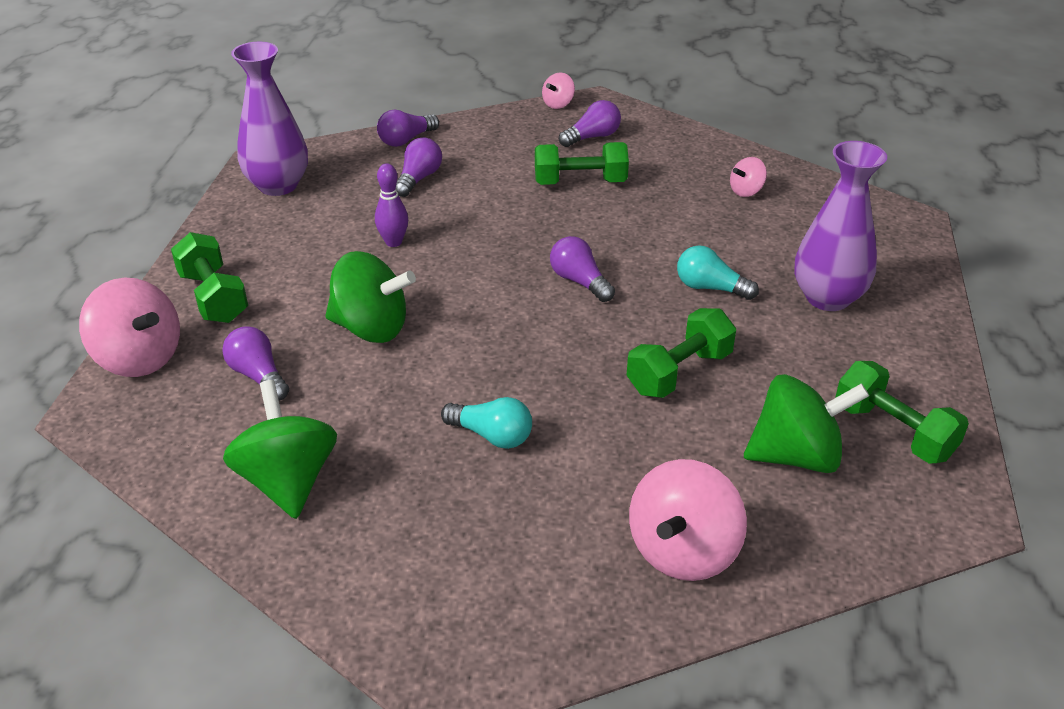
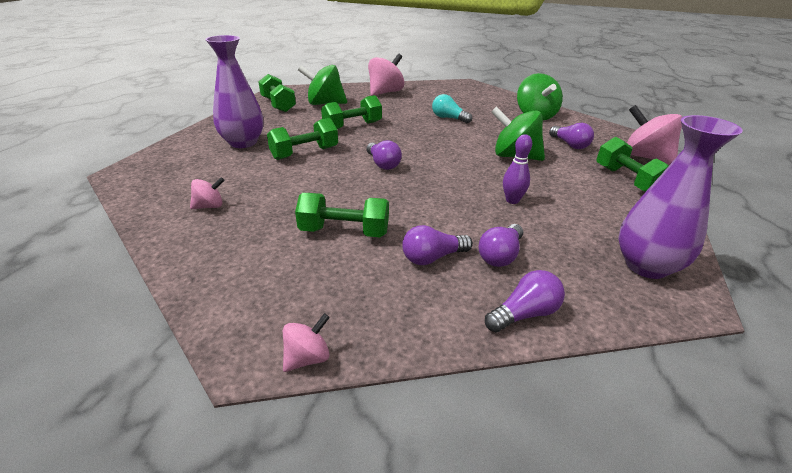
camera: 170 degrees left, 5 degrees down
(592, 137) = (299, 286): purple light bulb -> purple light bulb (432, 257)
(710, 288) = (305, 153): turquoise light bulb -> green dumbbell

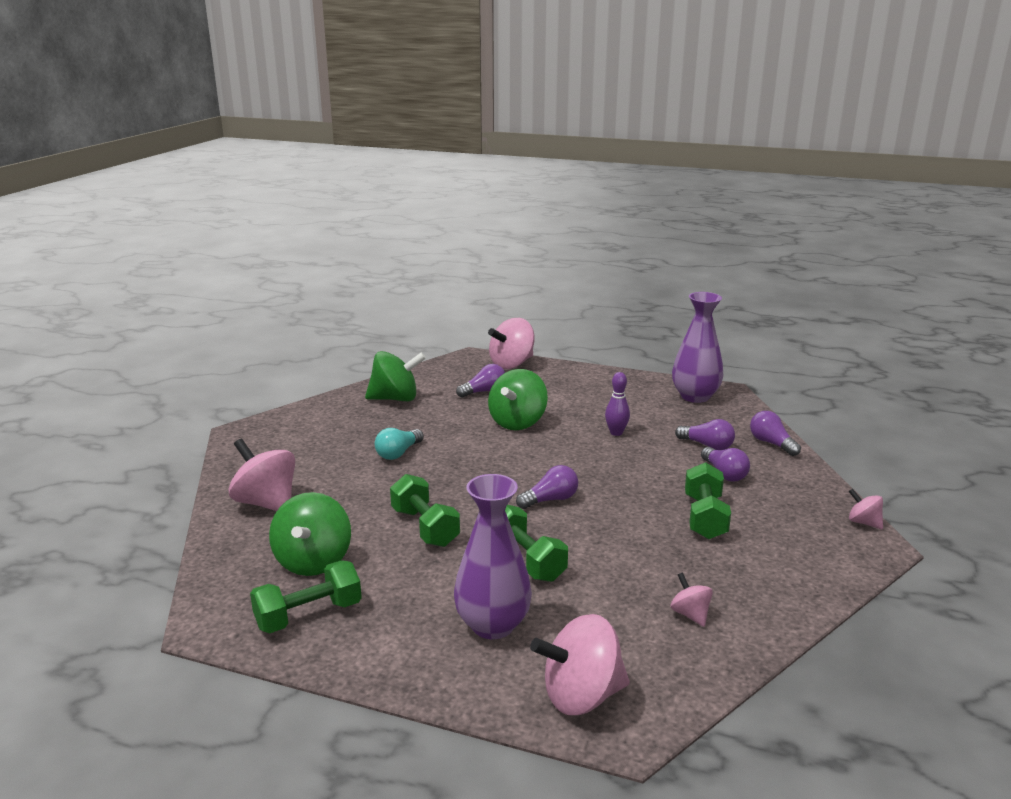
camera: 90 degrees left, 10 degrees down
(163, 163) = (581, 696): none -> pink spinning top
(627, 180) = (563, 380): green dumbbell -> none

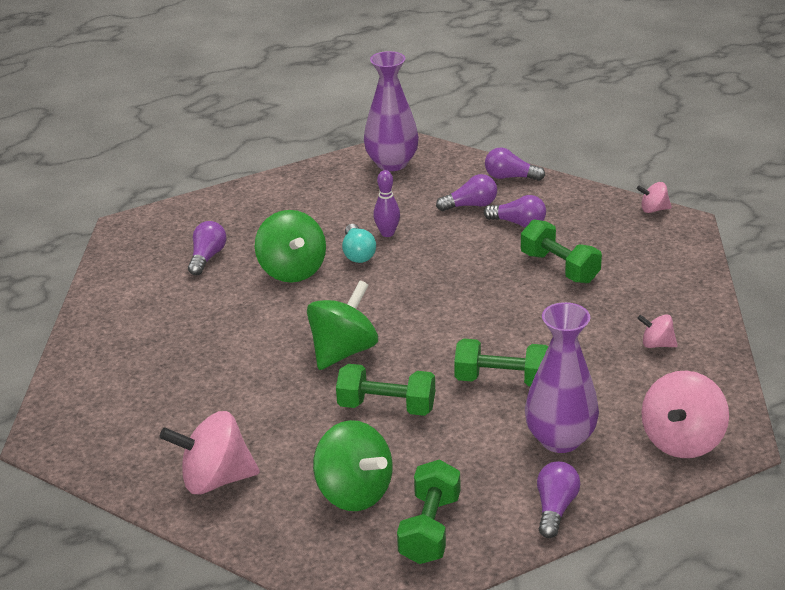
camera: 45 degrees left, 10 degrees up
(395, 399) = (135, 313): green spinning top -> green spinning top (343, 351)
(398, 453) = (243, 361): turquoise light bulb -> turquoise light bulb (358, 253)
(512, 364) = (180, 214): pink spinning top -> none
(550, 500) = (437, 322): purple light bulb -> purple light bulb (555, 508)

